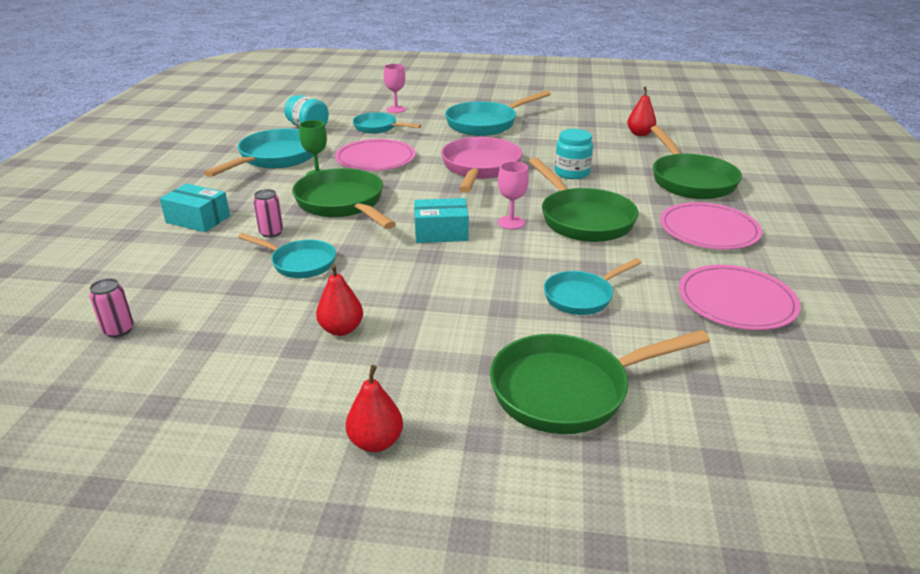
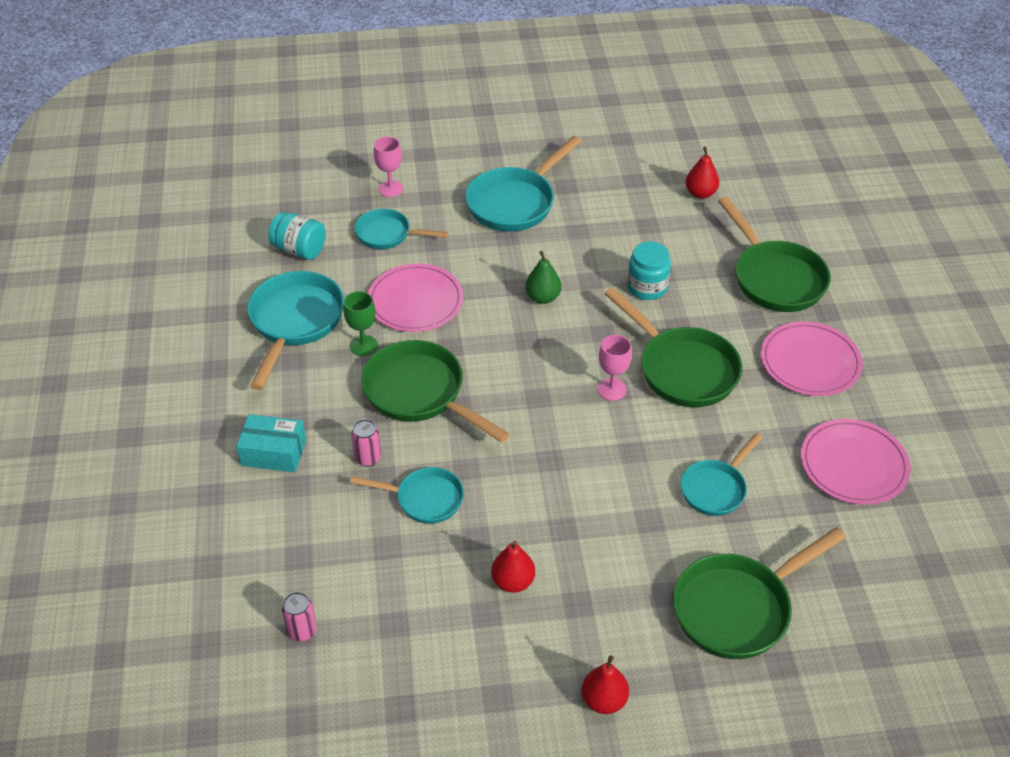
camera: 15 degrees left, 15 degrees up
(441, 232) = (546, 421): turquoise box -> none
(480, 168) = (543, 297): pink pan -> green pear

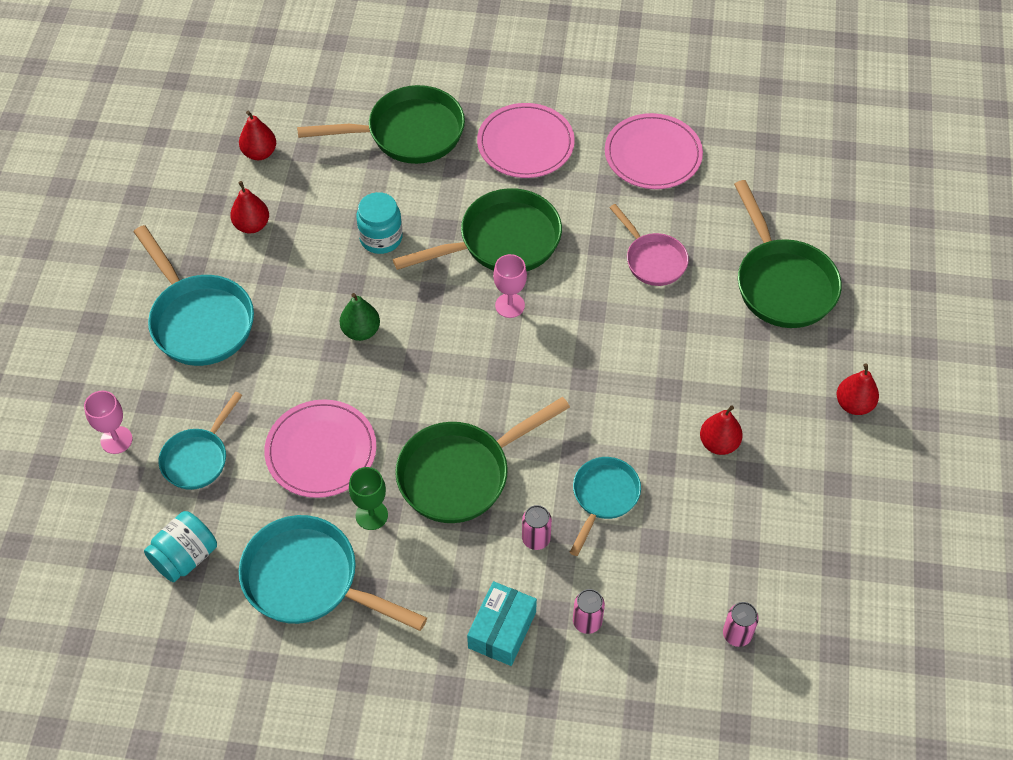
camera: 75 degrees left, 10 degrees up
(293, 511) = (587, 622): none -> pink can
(622, 208) = (252, 225): none -> red pear
(716, 488) = (653, 260): turquoise pan -> pink pan

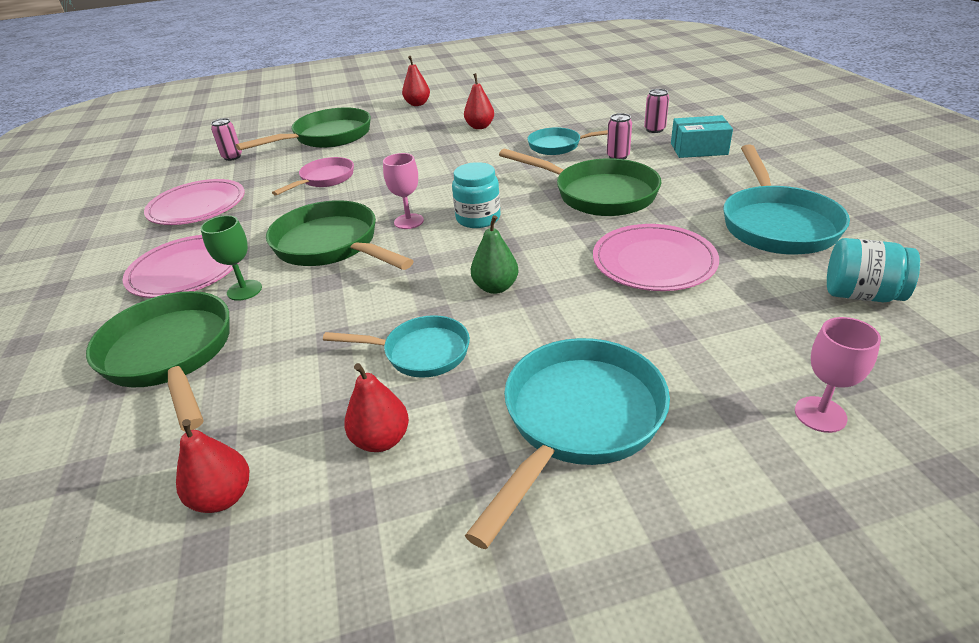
camera: 110 degrees left, 20 degrees down
(198, 458) = (755, 333): turquoise pan -> turquoise pan (420, 352)
(371, 515) = (682, 217): green goblet -> green goblet (244, 290)
(381, 238) = (357, 318): turquoise jar -> turquoise jar (478, 218)
(737, 634) = (606, 98): pink can -> pink can (232, 157)

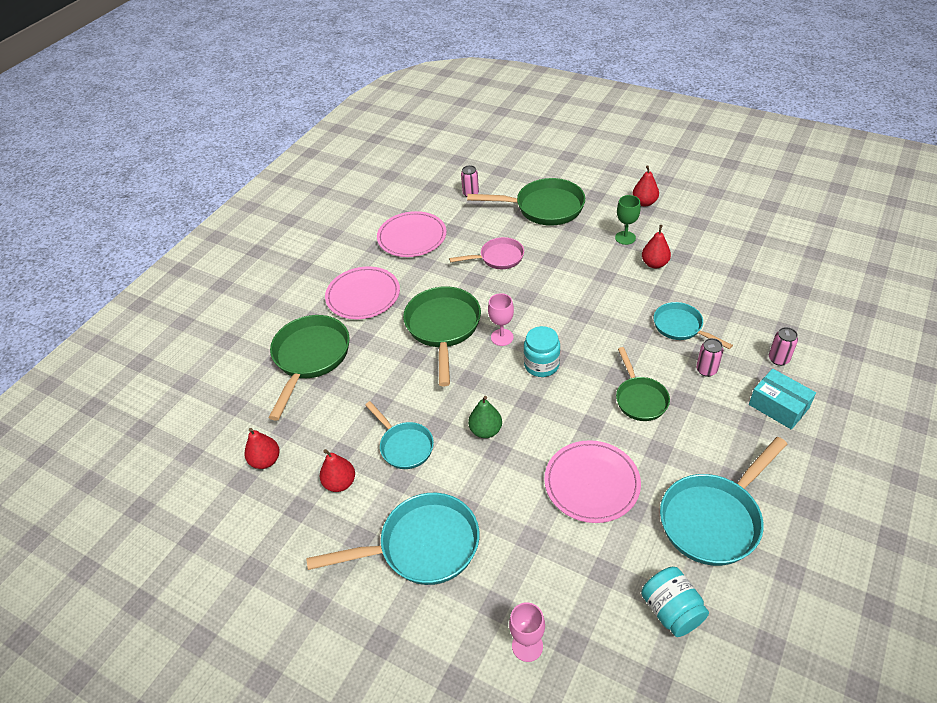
camera: 45 degrees right, 10 degrees up
(244, 290) = (374, 334): green goblet -> green goblet (625, 238)
(598, 194) = (640, 398): green pan -> green pan, size x0.61

